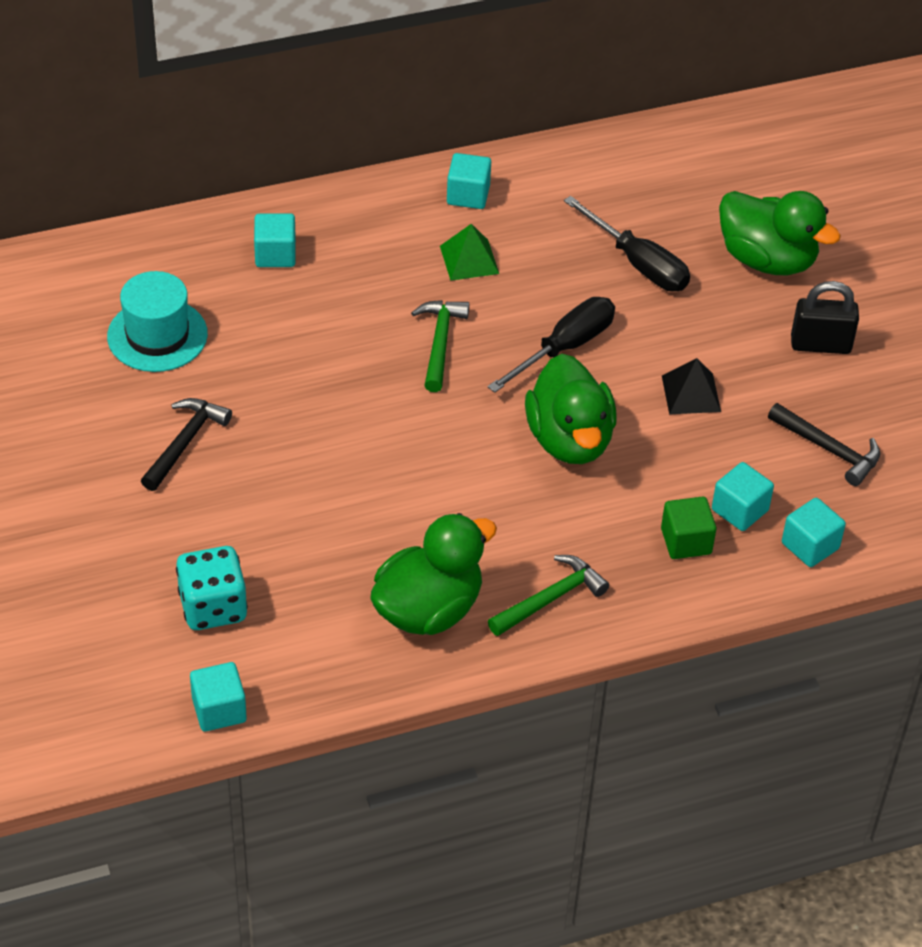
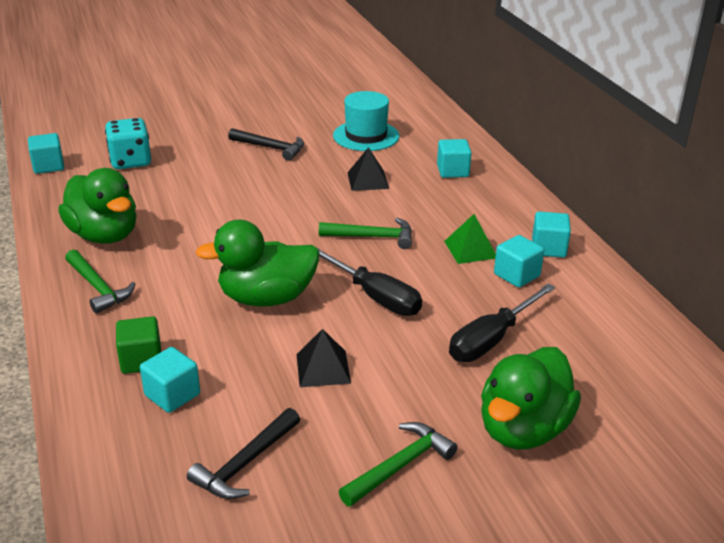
camera: 90 degrees right, 15 degrees down
(294, 340) = (368, 180): none -> black pyramid
(810, 546) = (118, 442): turquoise cube -> turquoise cube (516, 275)
(820, 345) = (400, 466): black padlock -> green hammer

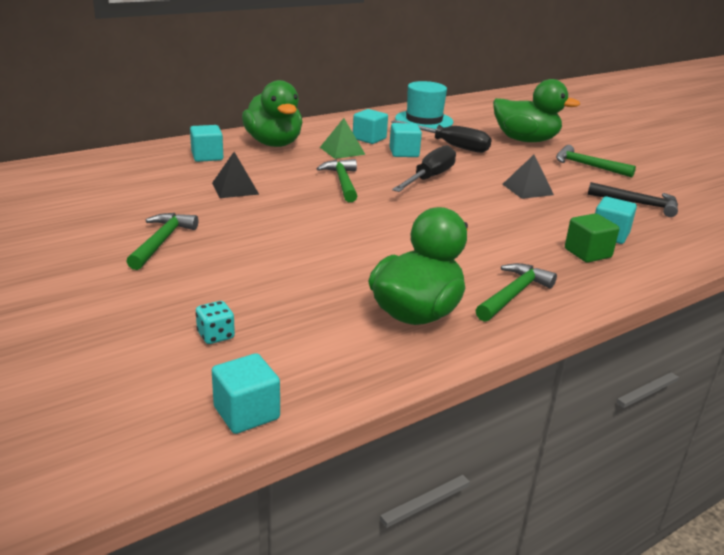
camera: 105 degrees left, 5 degrees down
(131, 161) = (216, 335): turquoise dice -> turquoise dice, size x0.52
(266, 298) = (463, 214): green duck -> green duck (274, 143)
(271, 148) = (161, 242): black hammer -> green hammer
(366, 136) = (126, 194): turquoise hat -> turquoise hat (424, 120)
(548, 248) = (327, 130): turquoise cube -> turquoise cube (404, 153)

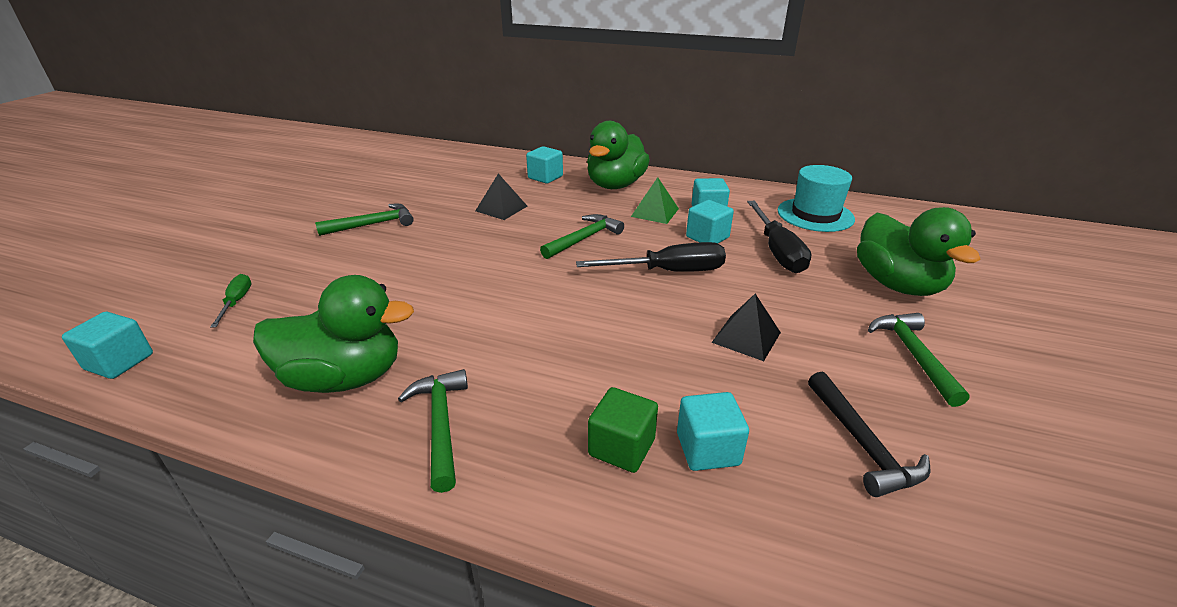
camera: 55 degrees right, 5 degrees up
(216, 335) = (236, 302): turquoise dice -> green screwdriver
(513, 294) = (440, 425): green hammer -> green hammer turned 105 degrees counterclockwise

